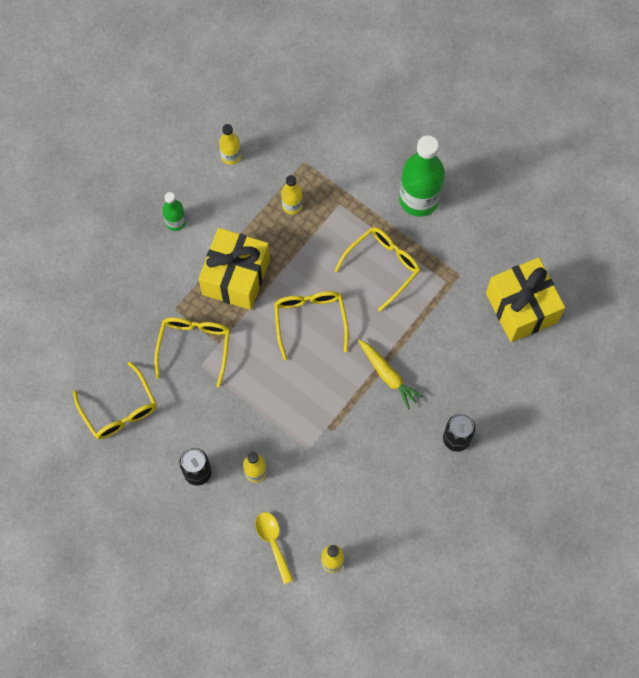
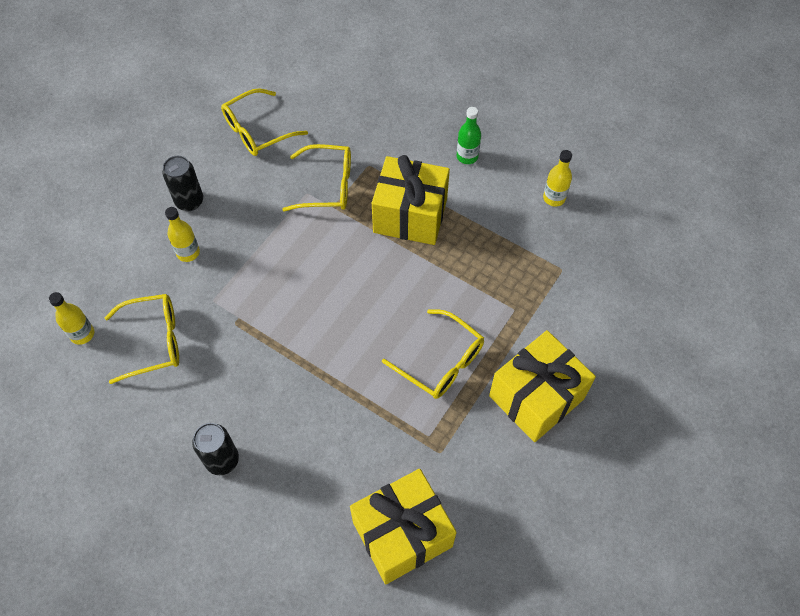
camera: 85 degrees right, 10 degrees down
(273, 542) = (109, 275): yellow spoon -> none
(292, 205) = (504, 261): yellow bottle -> none
(310, 320) = (365, 290): yellow glasses -> yellow glasses (154, 341)
(388, 375) = (302, 377): yellow carrot -> none
(419, 199) = (536, 397): green bottle -> yellow gift

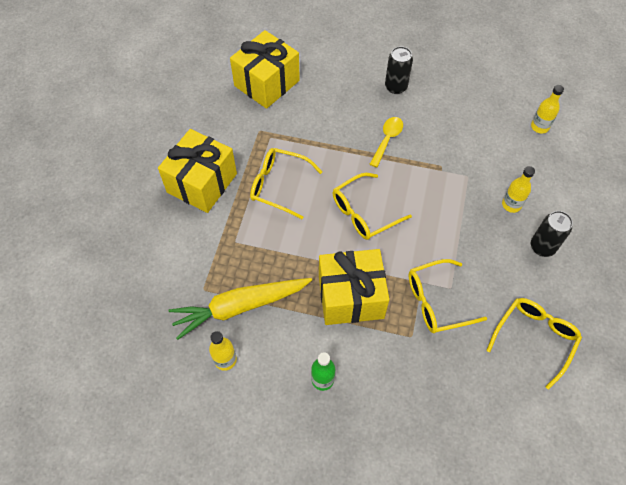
camera: 160 degrees right, 0 degrees up
(154, 341) = (488, 137): yellow glasses -> yellow glasses (364, 213)
(279, 380) = (387, 140): none -> yellow spoon
(527, 240) = (240, 307): none -> yellow carrot

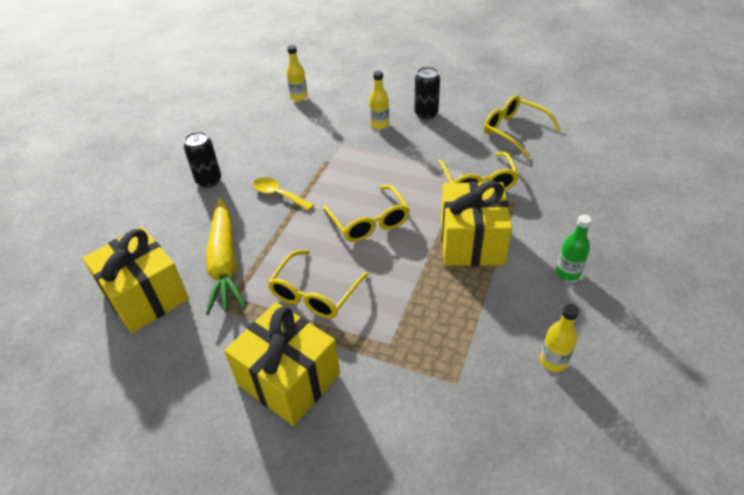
camera: 80 degrees left, 15 degrees down
(240, 307) = (482, 343): yellow carrot -> yellow carrot (224, 262)

